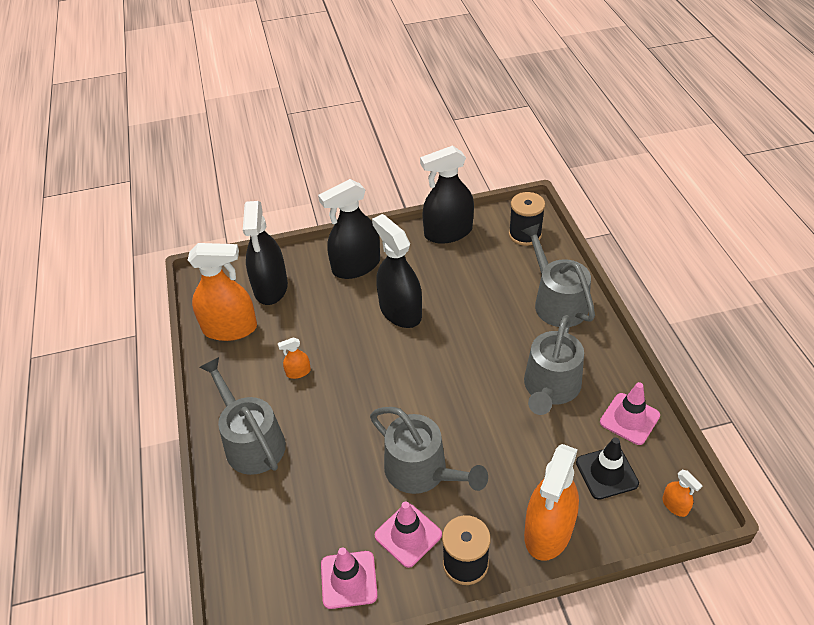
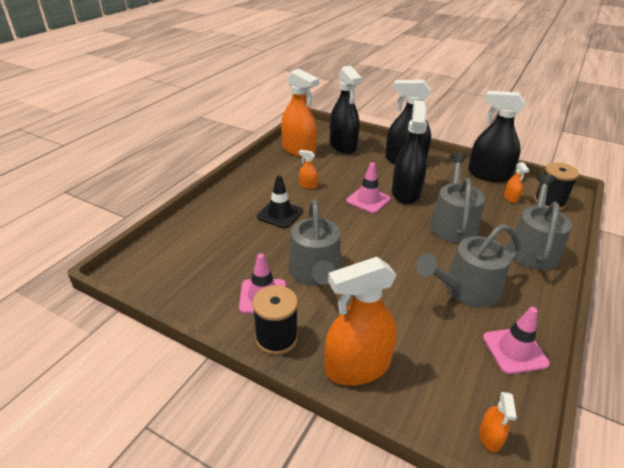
camera: 40 degrees right, 10 degrees down
(251, 441) = (243, 198): grey watering can -> grey watering can (452, 223)
(271, 287) = (343, 145): black spray bottle -> black spray bottle turned 60 degrees counterclockwise
(349, 579) = (201, 291): pink traffic cone -> pink traffic cone (368, 200)
(491, 251) = (510, 198): none -> orange spray bottle
(606, 473) = (451, 368): black traffic cone -> black traffic cone (280, 214)

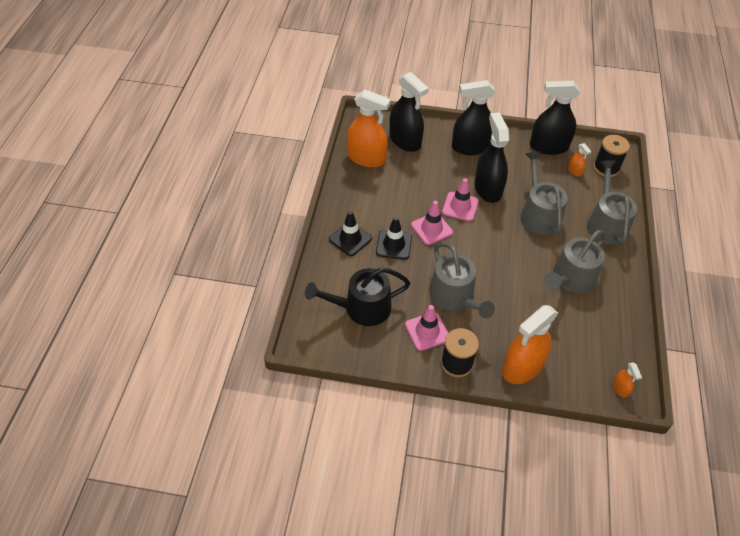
camera: 20 degrees left, 15 degrees up
(208, 257) = (362, 308): none -> black watering can
(240, 201) = (350, 239): none -> black traffic cone
(308, 185) = (400, 203): orange spray bottle -> none
(514, 350) = (618, 321): pink traffic cone -> pink traffic cone (431, 229)

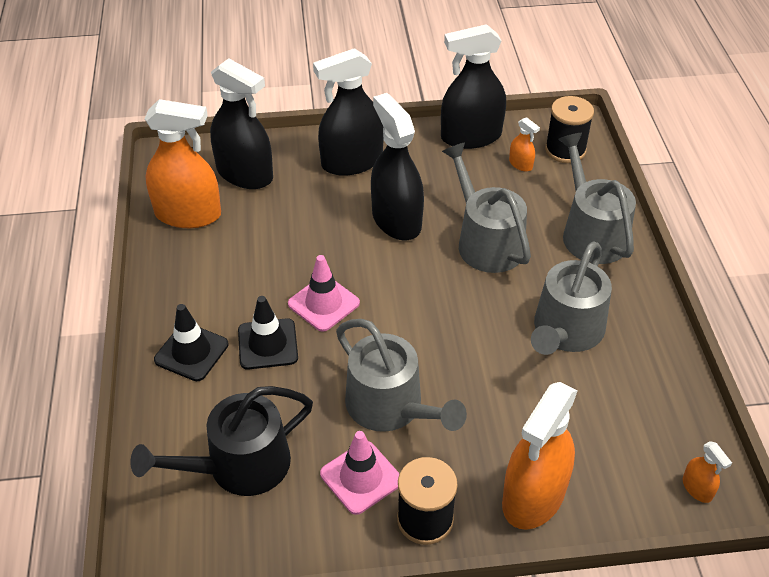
camera: 15 degrees left, 5 degrees down
(460, 207) = (360, 258): pink traffic cone -> none

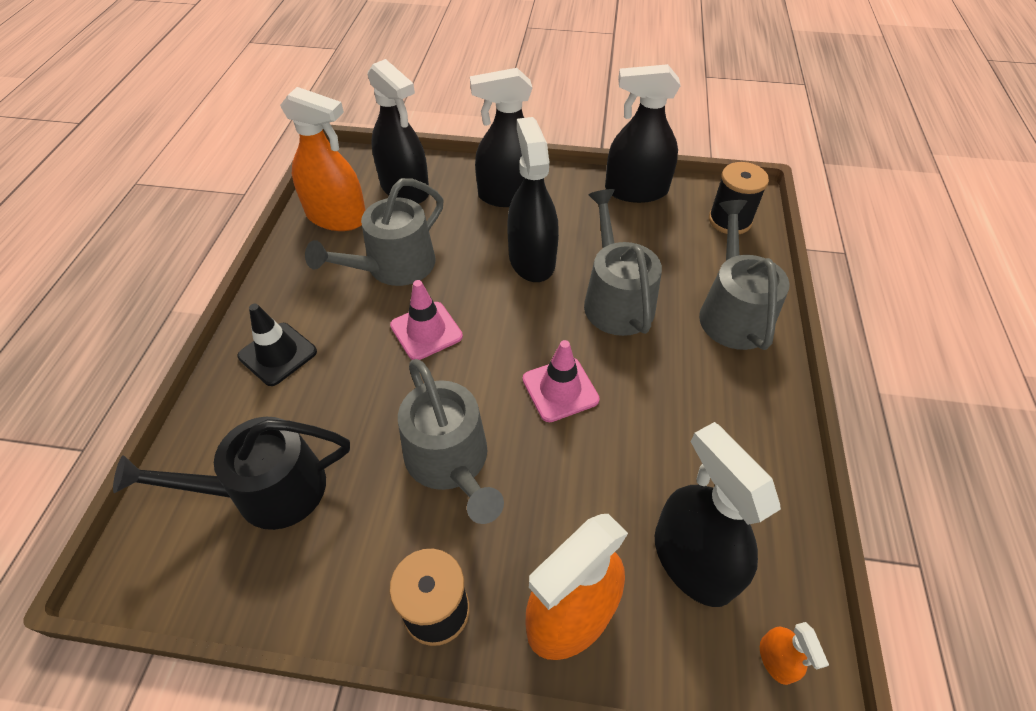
camera: 15 degrees right, 5 degrees up
(268, 344) = (354, 362): black traffic cone -> none
(361, 477) = (386, 538): pink traffic cone -> pink traffic cone (560, 389)
(520, 164) = (678, 226): orange spray bottle -> none
(565, 331) = (671, 417): grey watering can -> grey watering can (394, 266)
(615, 436) = (692, 561): none -> black spray bottle

